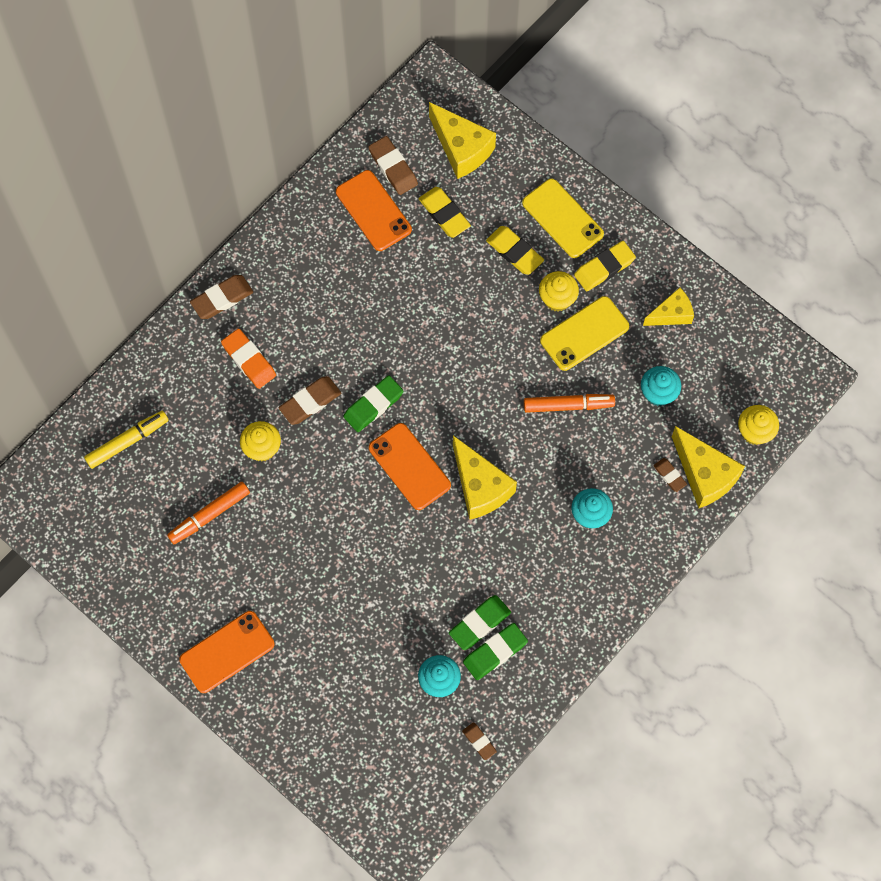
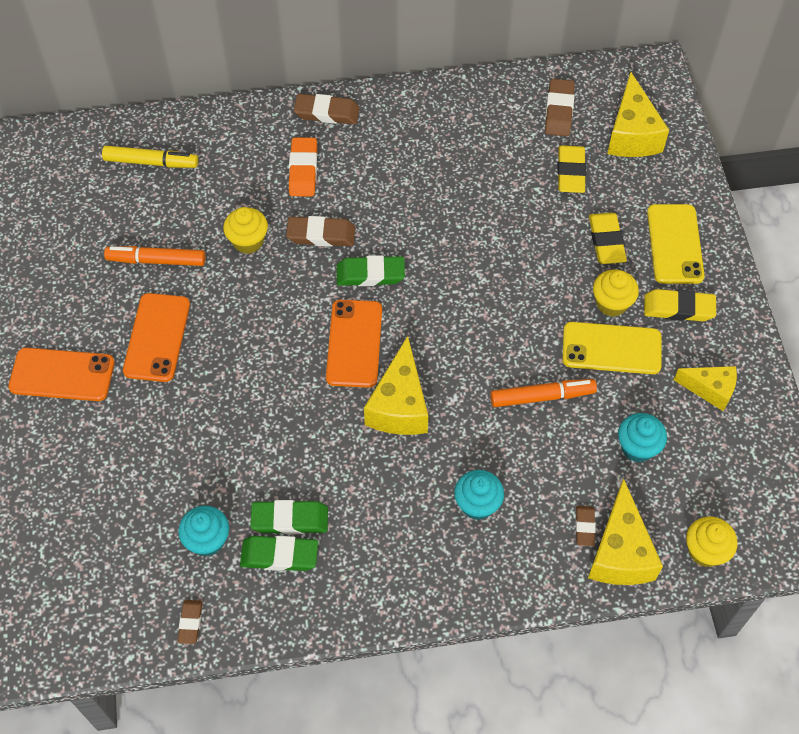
camera: 40 degrees right, 10 degrees down
(373, 211) = (512, 131): orange phone -> orange phone (157, 337)
(568, 405) = (542, 397): orange marker -> orange marker turned 45 degrees counterclockwise

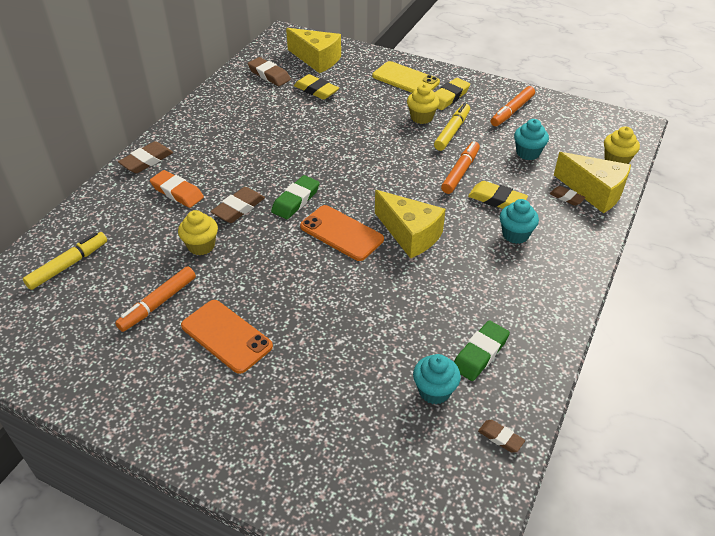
camera: 55 degrees left, 15 degrees down
(62, 374) = (196, 416): orange phone -> none
(290, 520) = (454, 333): green eraser -> none
(606, 241) = (377, 100): yellow eraser -> yellow eraser (497, 200)
(611, 348) = (452, 131): yellow phone -> yellow marker
(710, 389) = (512, 111): yellow cheese -> orange marker

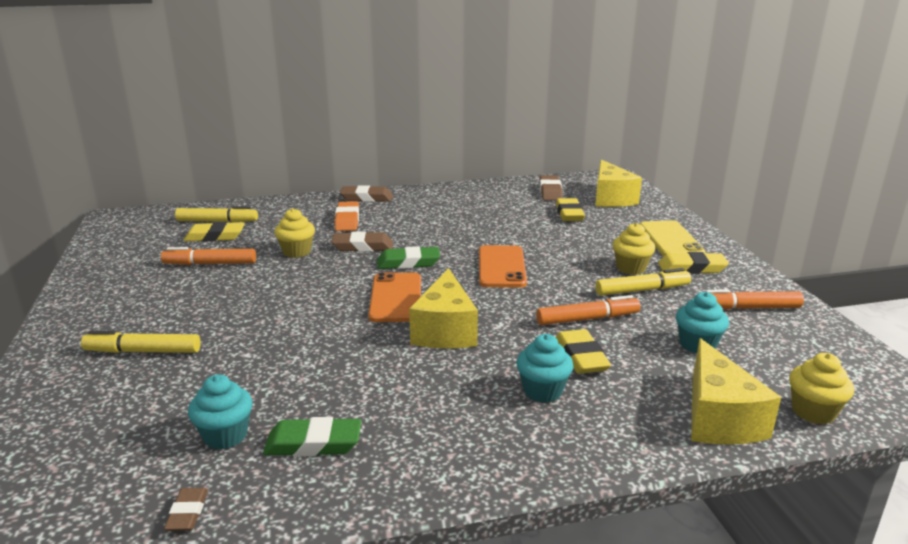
camera: 50 degrees right, 20 degrees down
(102, 279) = (215, 236): none -> yellow eraser
(226, 336) = (200, 302): orange phone -> orange phone (502, 267)
(273, 396) = (143, 351): none -> yellow marker
(566, 198) = (669, 401): brown eraser -> none

